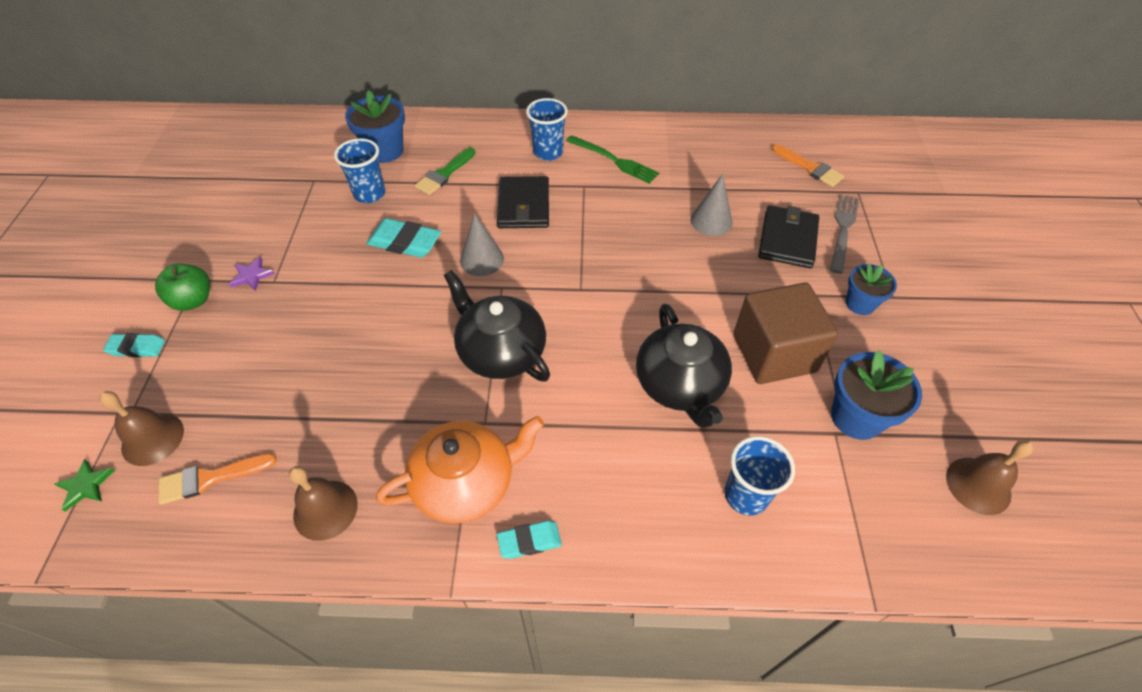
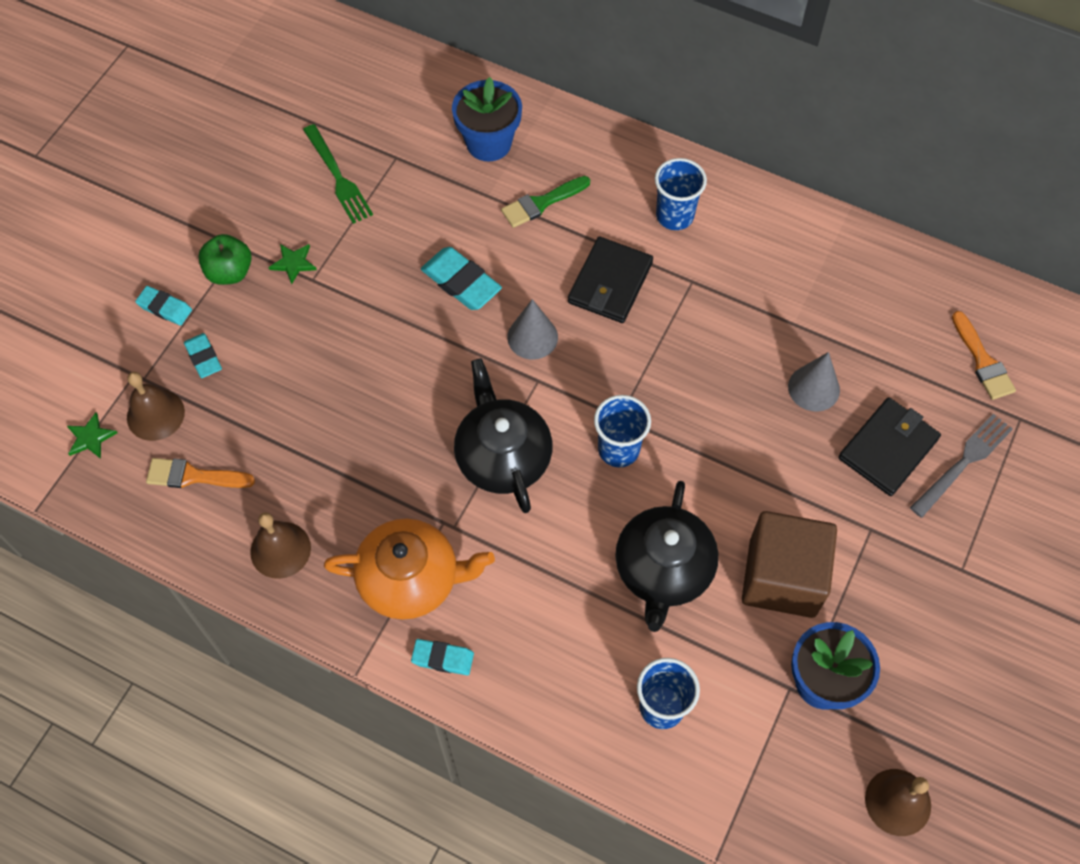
camera: 25 degrees right, 10 degrees up
(189, 374) = (203, 357): none -> turquoise eraser
(252, 275) = (293, 263): purple star -> green star
(369, 194) = (449, 200): blue cup -> blue cup (618, 449)
(614, 160) = (747, 258): green fork -> green fork (338, 177)
(860, 304) = (917, 562): blue flower pot -> none

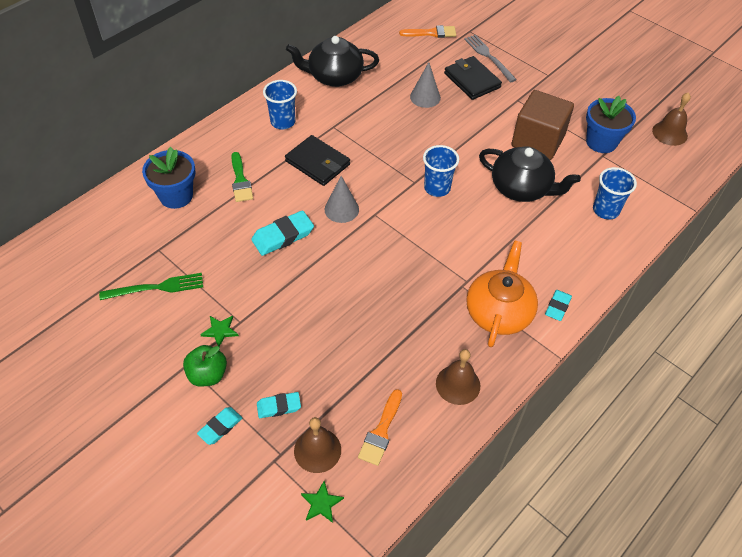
camera: 75 degrees left, 10 degrees down
(502, 456) = (423, 244): black teapot -> black teapot (334, 76)

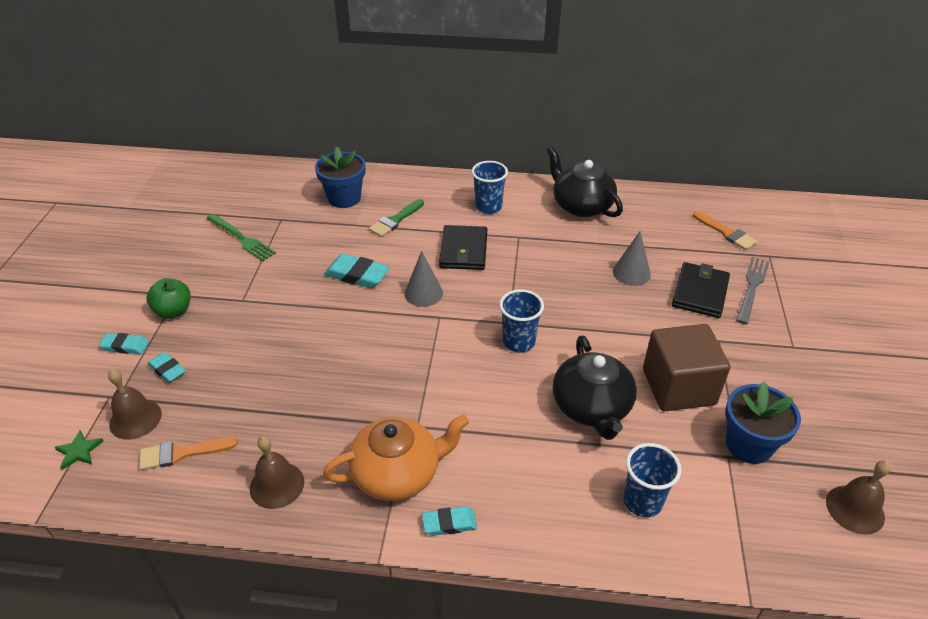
camera: 55 degrees right, 10 degrees down
(220, 331) = (224, 294): green star -> none

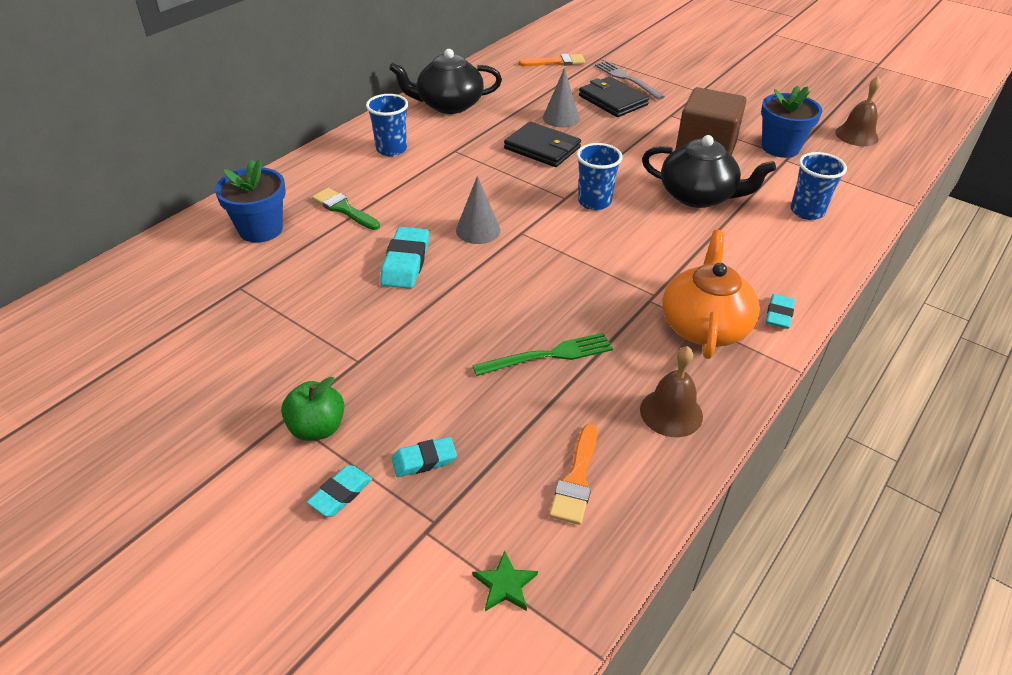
camera: 60 degrees left, 0 degrees up
(135, 419) = (488, 512): brown bell -> none
(242, 239) = (239, 330): green fork -> green fork (549, 355)
(357, 275) = (405, 262): turquoise eraser -> turquoise eraser turned 45 degrees counterclockwise
(395, 220) = (344, 209): green brush -> green brush turned 150 degrees clockwise
(463, 250) = (440, 186): black wallet -> black wallet (542, 148)

